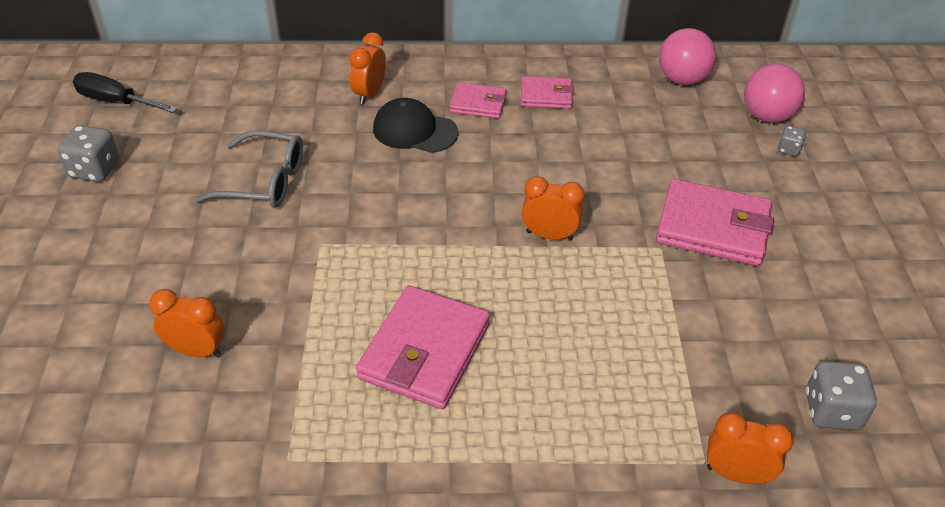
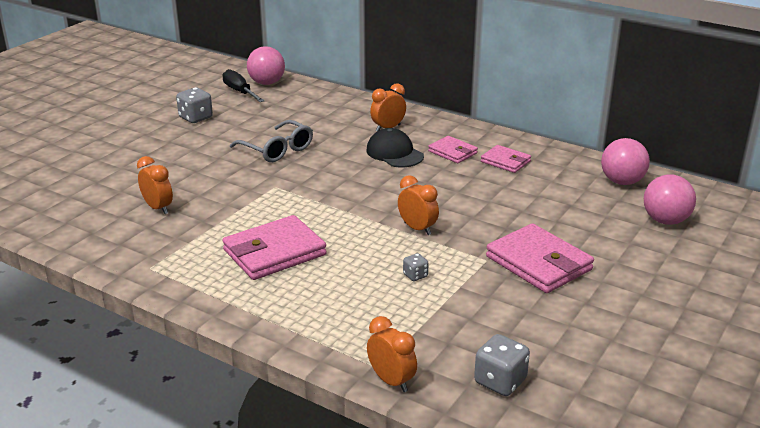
camera: 35 degrees right, 15 degrees down
(139, 73) = (267, 83): none -> pink ball
(788, 150) = (658, 243): grey dice -> grey dice (415, 275)

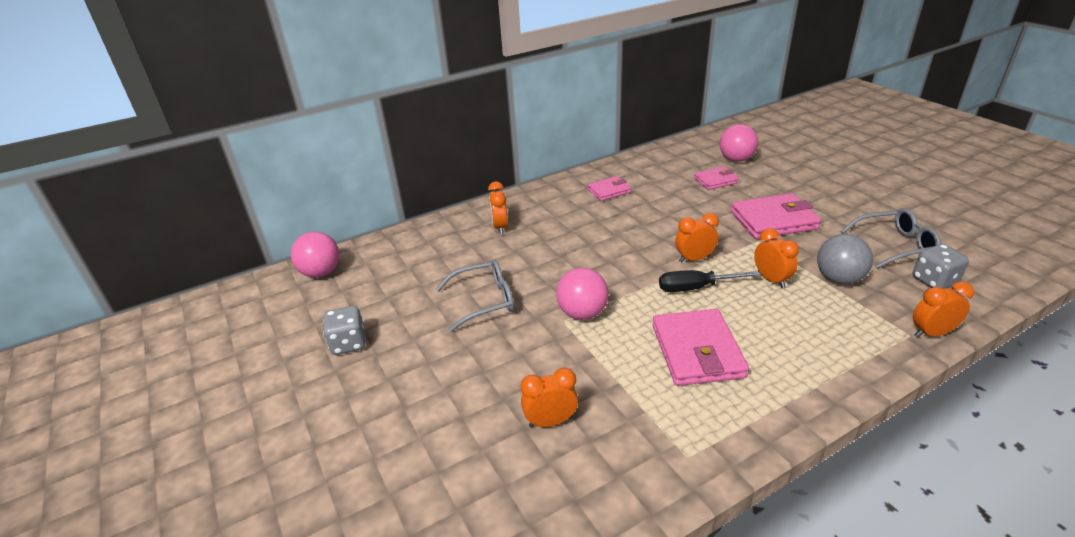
camera: 60 degrees left, 5 degrees up
(240, 92) = (320, 296): black screwdriver -> black screwdriver (695, 288)
(394, 153) = (551, 236): black cap -> none
(415, 275) = (771, 280): grey dice -> orange clock
(450, 316) = (838, 279): none -> grey ball
(452, 152) = (574, 208): pink wallet -> pink wallet (715, 180)
(558, 350) = (895, 245): none -> grey glasses
(622, 182) = (673, 158): pink ball -> pink ball (582, 313)

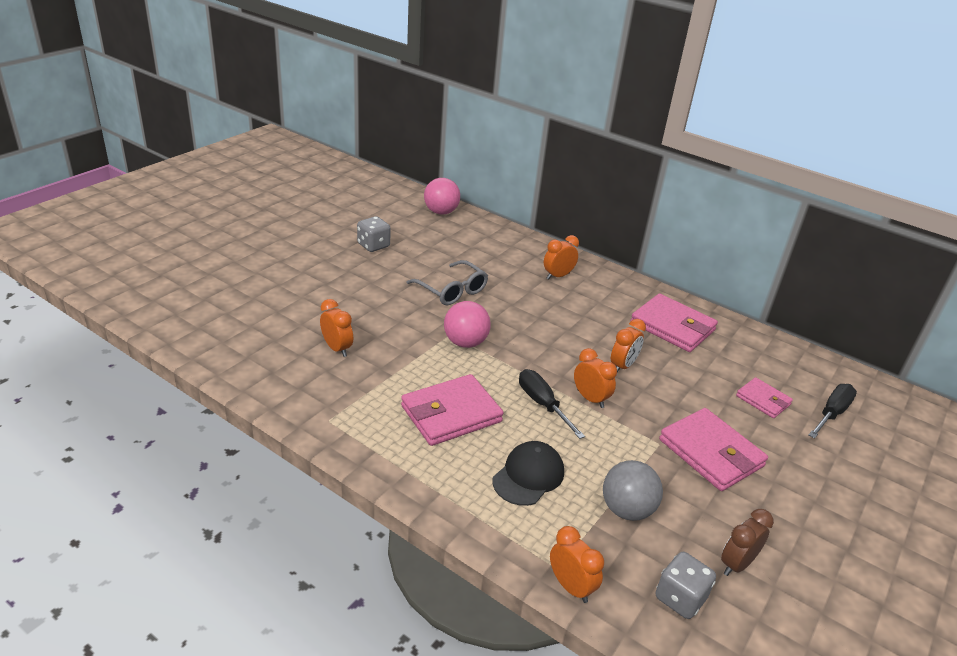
camera: 60 degrees right, 0 degrees up
(609, 191) = (672, 327): pink wallet -> pink wallet, size x1.76
(736, 160) = (831, 413): pink ball -> black screwdriver
(771, 280) = (590, 456): orange clock -> orange clock (622, 366)
(794, 322) = (528, 476): none -> black cap
(895, 245) = (736, 564): grey glasses -> brown clock

